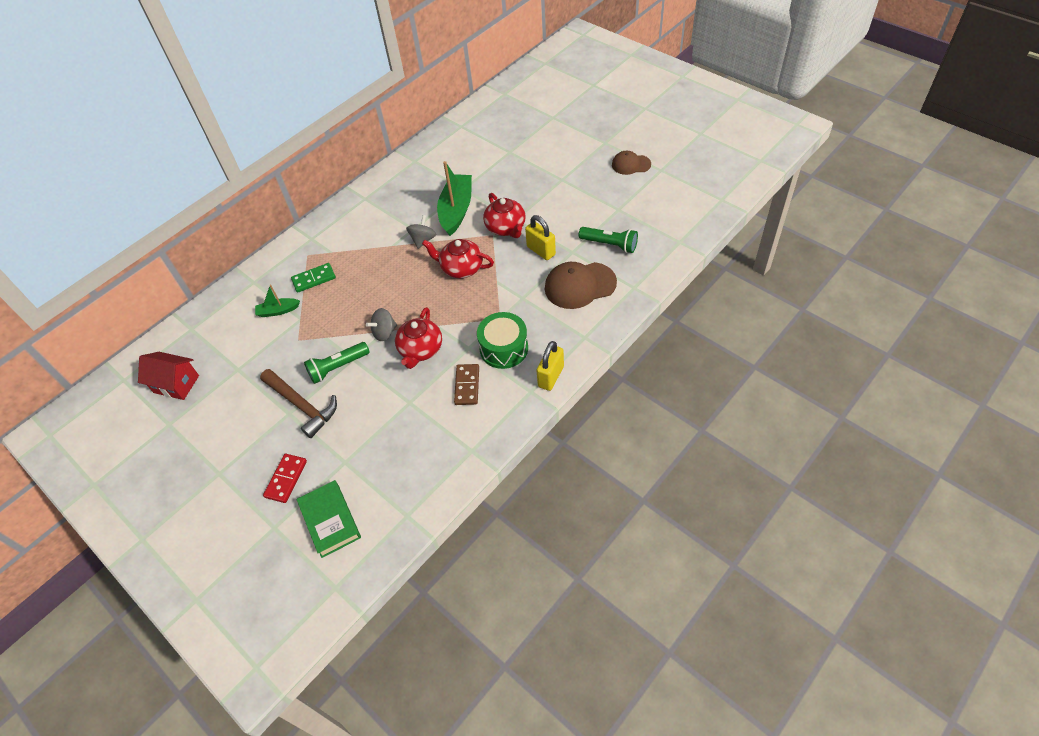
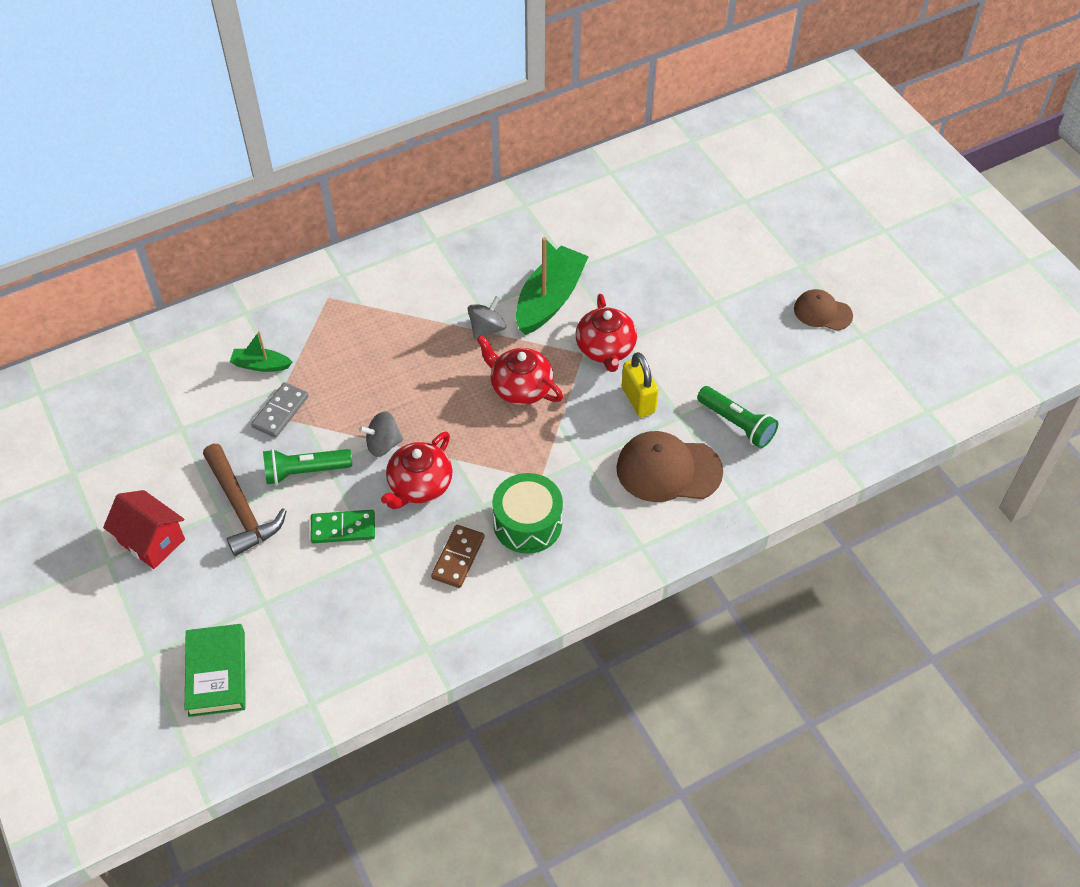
camera: 15 degrees right, 0 degrees up
(176, 384) = (100, 421): red house -> red house (152, 541)
(286, 479) = (184, 598): red domino -> none
(304, 335) = (280, 412): none -> grey domino
(314, 279) = (323, 336): green domino -> green domino (343, 528)
(551, 377) = (572, 586): yellow padlock -> none

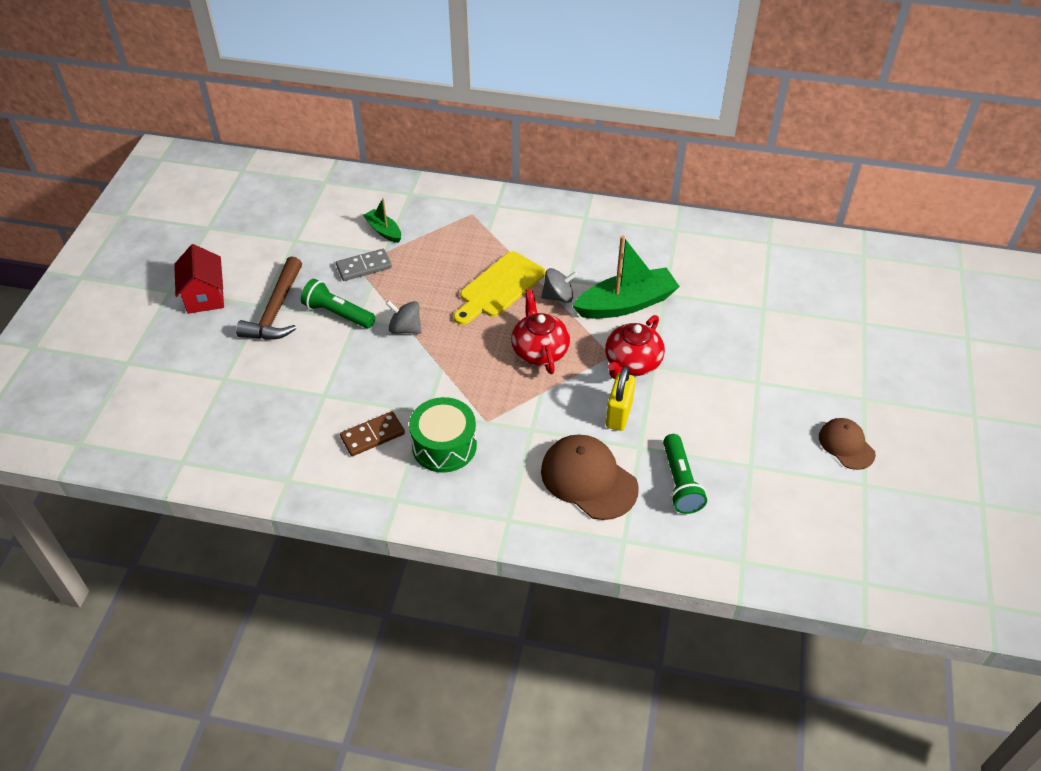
camera: 40 degrees right, 5 degrees down
(217, 673) = (151, 402): green book -> none
(343, 528) = (321, 365): green domino -> none
(419, 485) = (399, 370): red teapot -> none
(427, 352) = (499, 287): none -> yellow cutting board

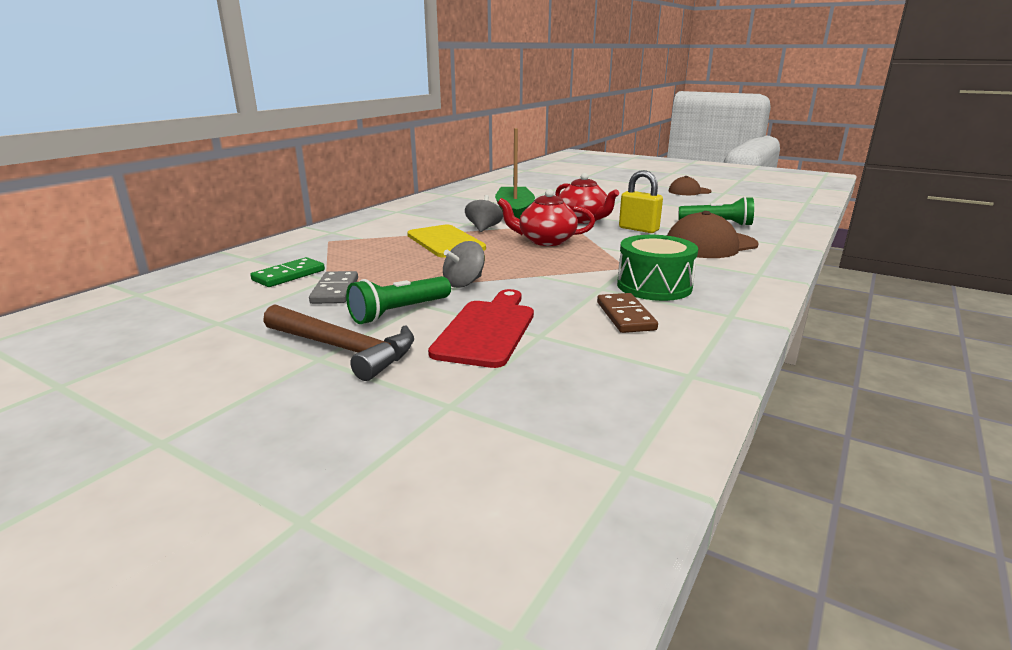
camera: 70 degrees left, 25 degrees down
(205, 296) = (229, 405): red house -> none
(324, 366) = (487, 330): none -> red cutting board
(383, 231) = (289, 275): green boat -> green domino

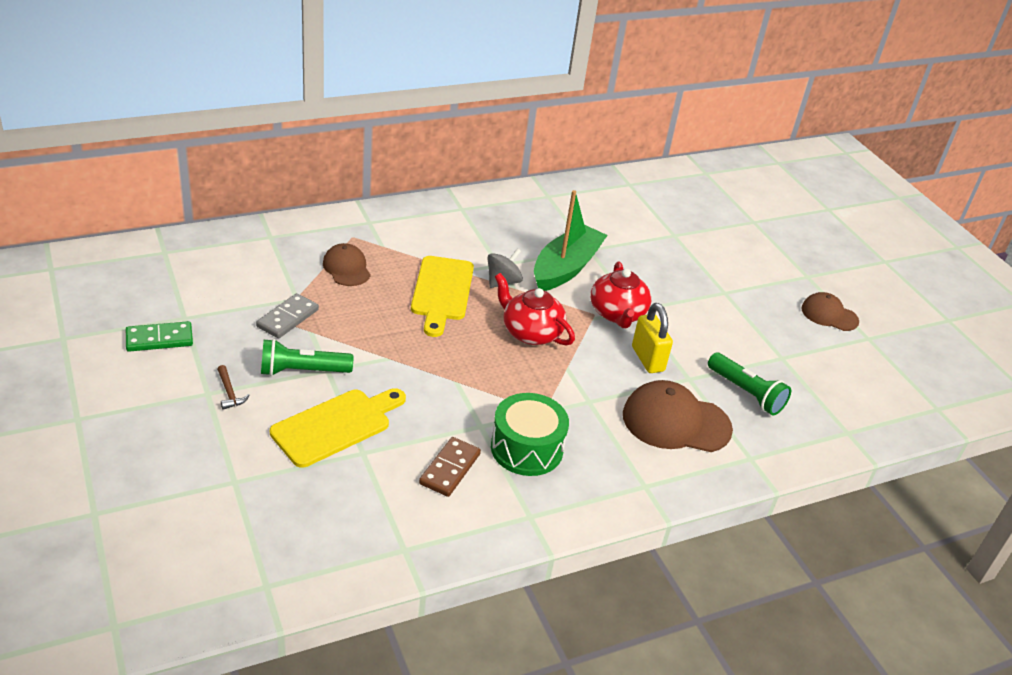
camera: 30 degrees right, 15 degrees up
(289, 275) = (276, 278): green domino -> green domino (159, 339)
(344, 349) = (229, 392): brown hammer -> brown hammer, size x0.43
(348, 254) = (346, 268): none -> brown cap
(464, 283) = (386, 359): grey spinning top -> none
(487, 330) = (336, 426): red cutting board -> yellow cutting board

